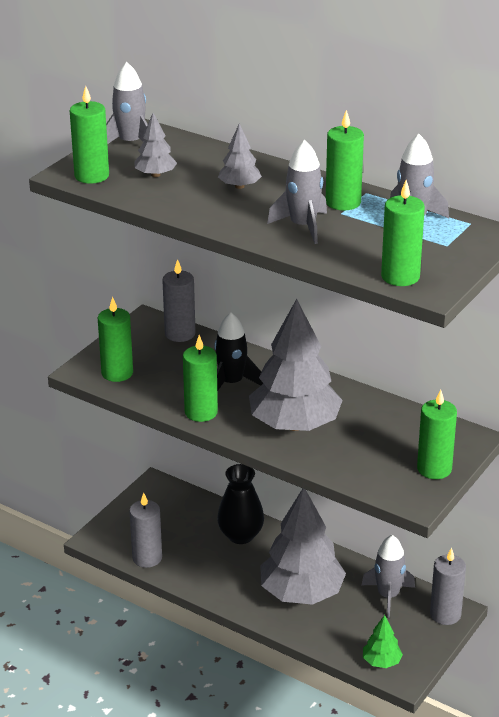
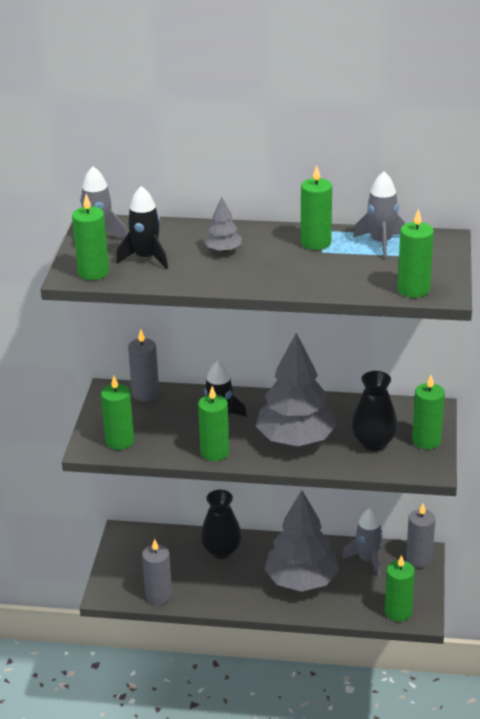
camera: 25 degrees left, 0 degrees up
(155, 175) = (146, 258): grey tree -> black rocket
(303, 226) = (304, 270): grey rocket -> none
(374, 453) = (373, 443): none -> black vase
(381, 661) = (398, 612): green tree -> green candle

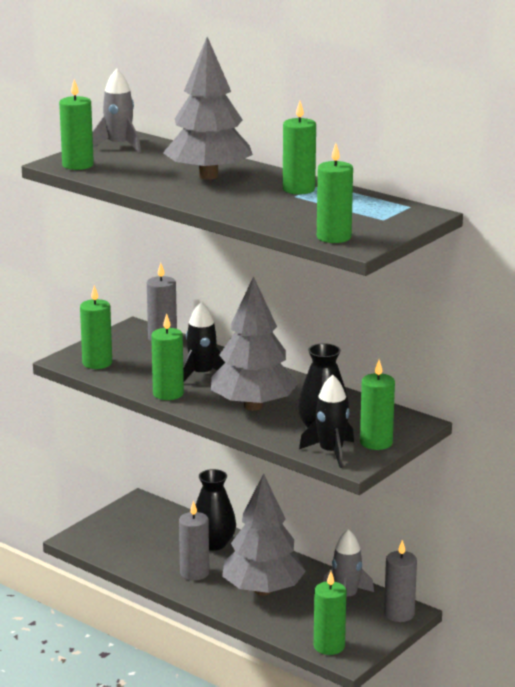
camera: 30 degrees right, 10 degrees down
(146, 258) = (135, 166): black rocket -> black rocket (331, 452)
(158, 595) = (120, 556): grey candle -> grey candle (194, 573)
(223, 250) = (208, 176): grey tree -> grey tree, size x2.25
(381, 243) = (358, 202): grey rocket -> none

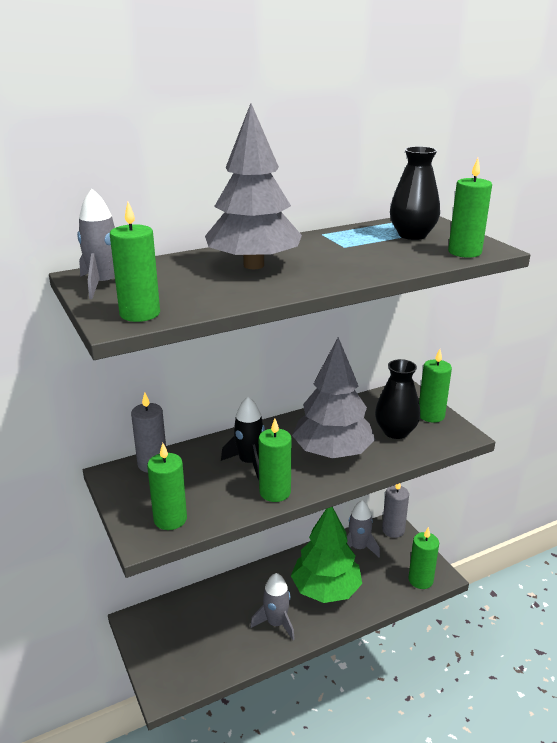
camera: 65 degrees left, 5 degrees up
(194, 573) = (276, 623): grey candle -> grey rocket
(213, 544) = (238, 595): black vase -> black vase (412, 235)
(263, 590) = (325, 590): grey tree -> green tree
(298, 189) = (328, 242): green candle -> none
(331, 452) = (439, 439): black rocket -> none

